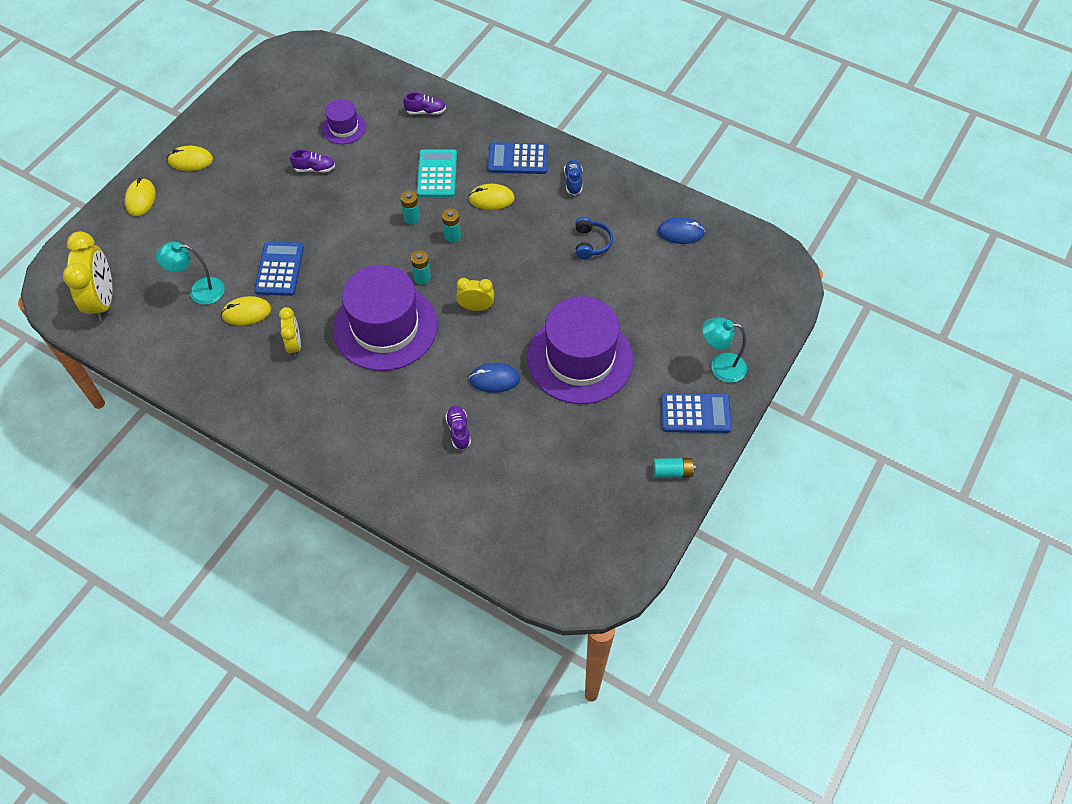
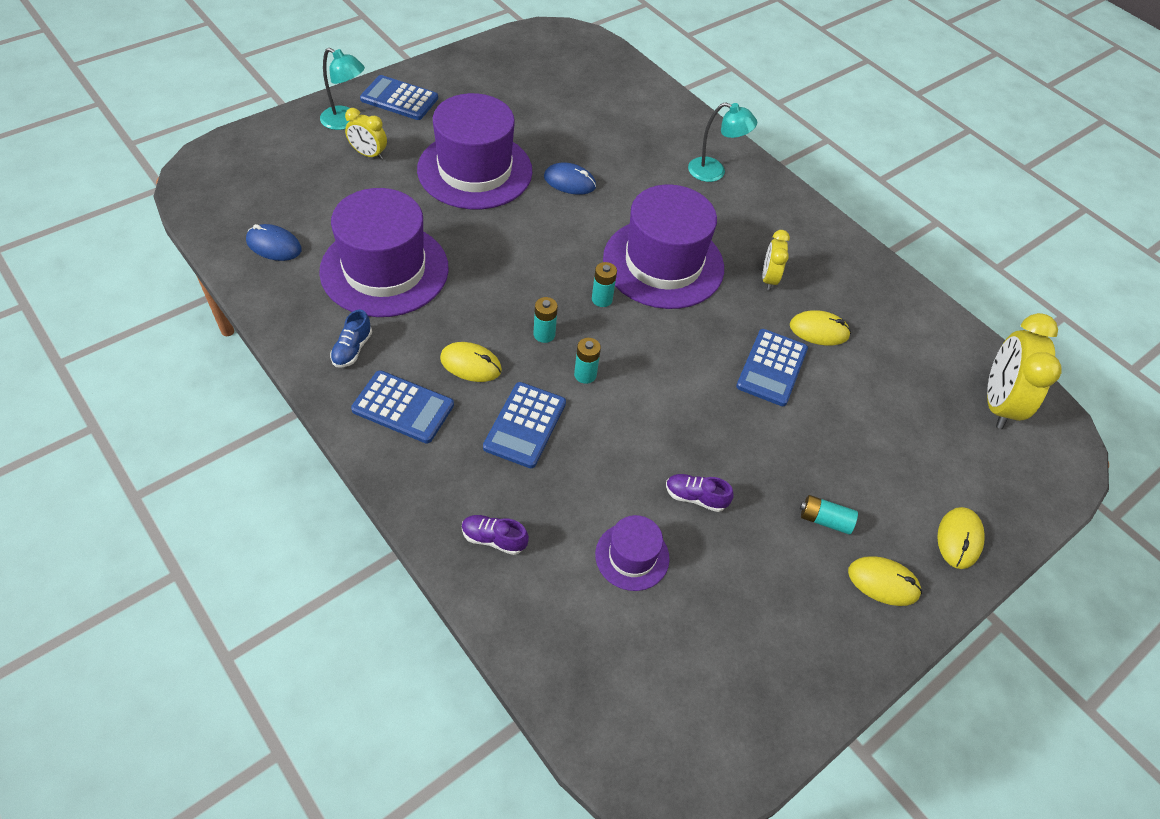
camera: 165 degrees left, 5 degrees down
(199, 291) = (875, 375): turquoise lamp -> turquoise lamp (714, 172)
(437, 174) = (525, 425): turquoise calculator -> blue calculator
(458, 431) = (624, 155): purple shoe -> none
(476, 307) = (555, 249): yellow clock -> yellow clock (368, 154)
(591, 243) = (384, 269): blue headphones -> purple hat
(672, 471) = (451, 72): turquoise battery -> turquoise battery (824, 520)

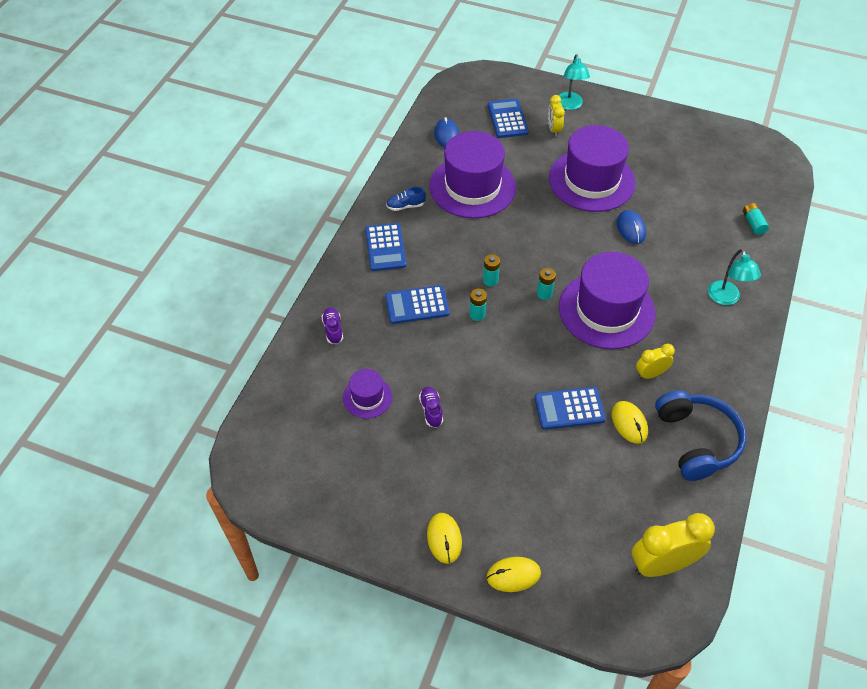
camera: 65 degrees right, 0 degrees up
(399, 99) = (615, 115): blue calculator -> blue calculator (507, 119)
(471, 364) = (439, 259): yellow mouse -> none
(824, 520) = (467, 487): turquoise battery -> turquoise battery (753, 223)
(868, 293) = (696, 441): none -> blue headphones

